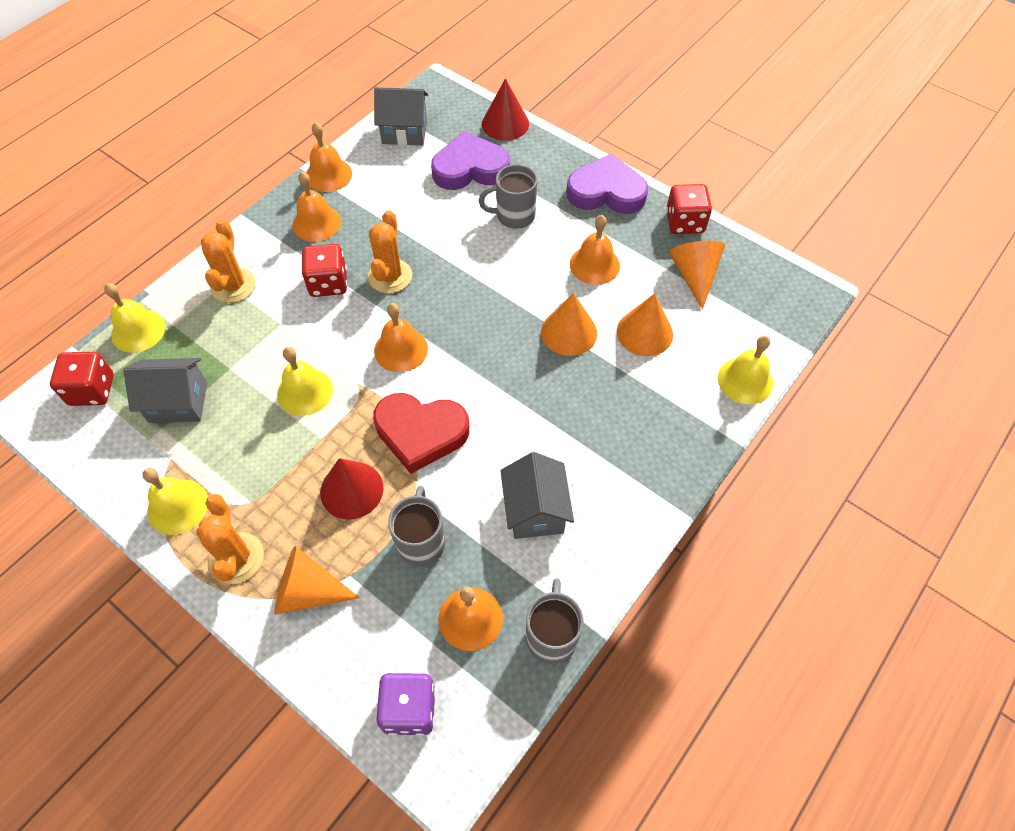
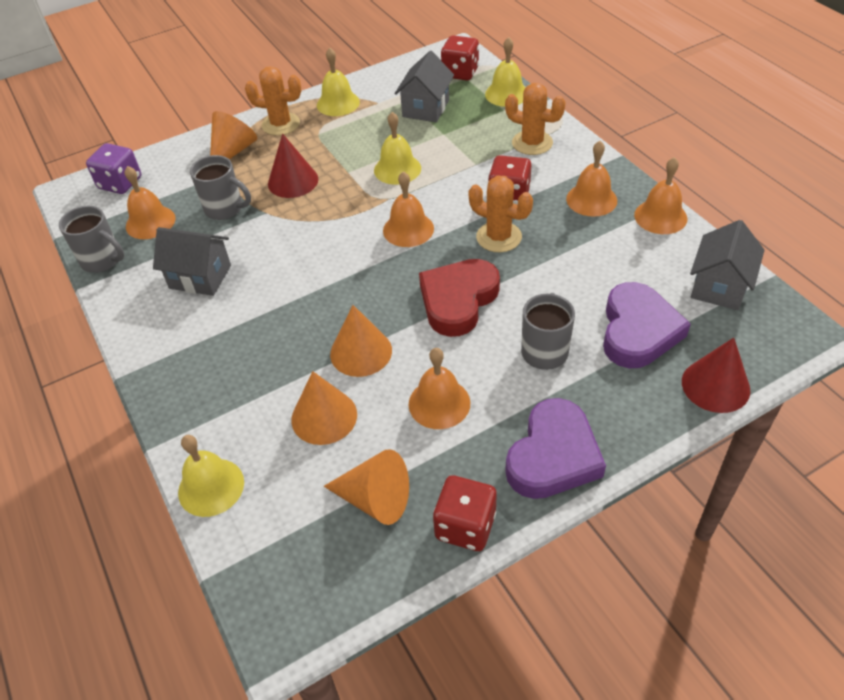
camera: 115 degrees right, 10 degrees down
(421, 433) = (316, 226): red heart -> red heart (458, 300)

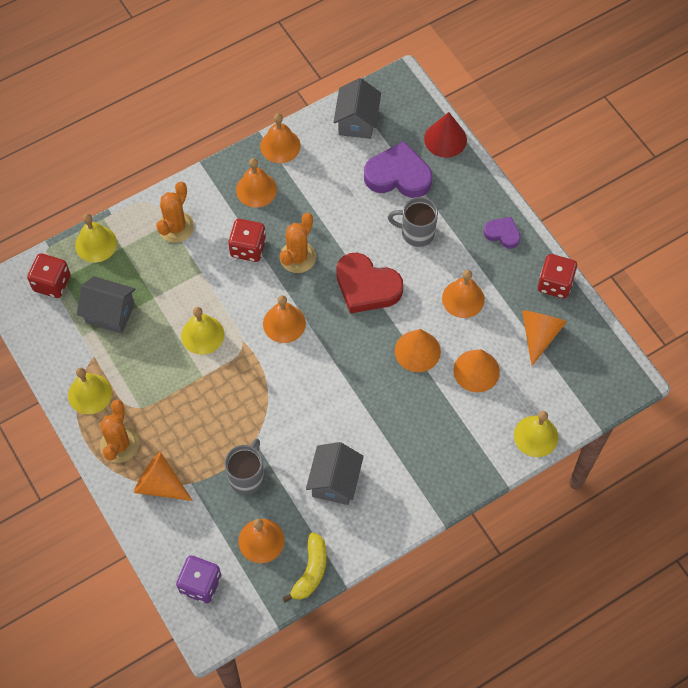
camera: 95 degrees left, 15 degrees up
(102, 260) = (311, 571): grey mug -> yellow banana
(293, 181) = (212, 422): red cone -> none
(553, 456) = (502, 234): purple heart -> purple heart, size x0.54
(719, 287) = (357, 121): grey house -> grey house turned 75 degrees clockwise

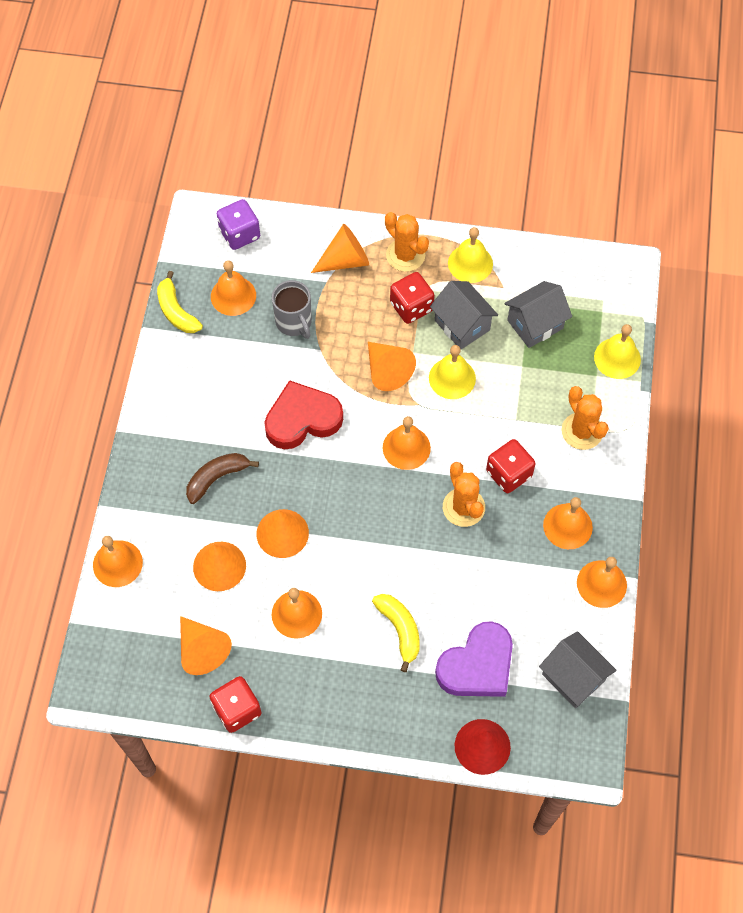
camera: 130 degrees right, 0 degrees up
(52, 283) = (603, 301): red dice -> red dice (411, 307)
(233, 381) = (387, 371): none -> orange cone
(335, 481) = (229, 380): grey house -> grey house (462, 325)
(366, 287) = (382, 541): red heart -> red heart (302, 419)
(416, 233) = (400, 630): grey mug -> yellow banana
(417, 425) = (217, 478): none -> brown banana
(502, 234) = (330, 708): purple heart -> none
(536, 436) = (117, 563): yellow bell -> orange bell

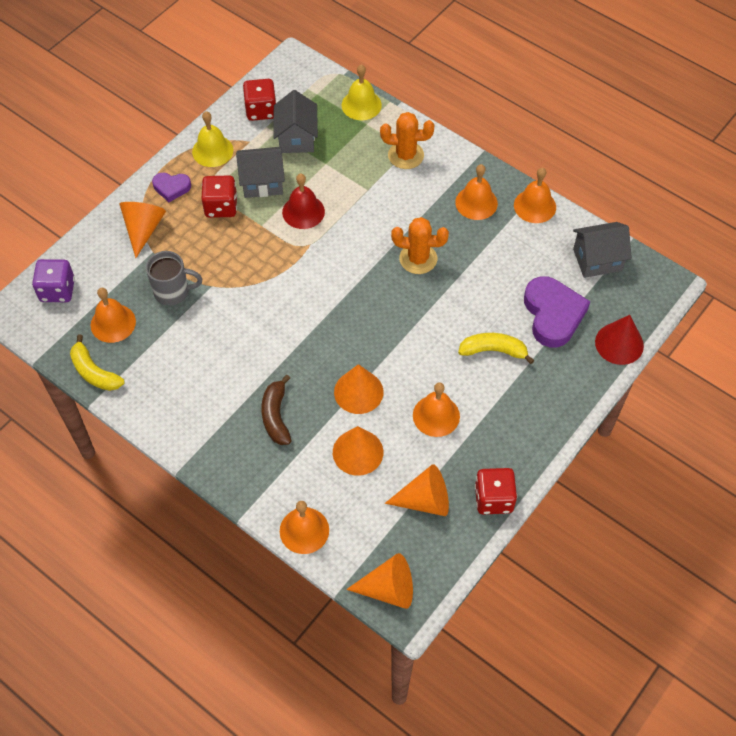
camera: 60 degrees left, 5 degrees down
(176, 311) = (94, 372): yellow banana -> yellow banana turned 45 degrees clockwise
(302, 419) = (266, 328): red heart -> none
(387, 371) = (265, 250): orange cone -> orange cone (388, 589)
(405, 255) = (171, 188): orange cactus -> purple heart
(406, 447) = (342, 270): orange bell -> none
(452, 378) = (303, 211): yellow bell -> red bell
(508, 474) = (409, 217): red dice -> red dice (261, 110)

